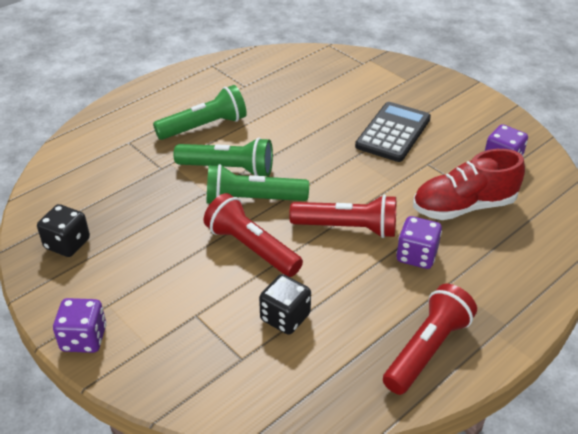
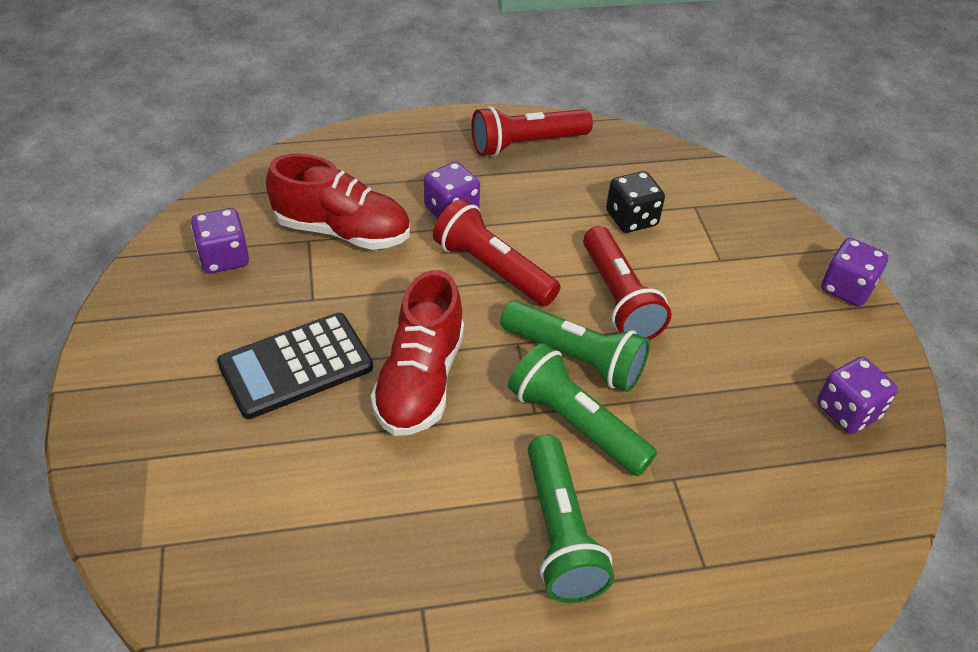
camera: 150 degrees left, 5 degrees up
(67, 244) = (847, 411): black dice -> purple dice
(204, 126) = (560, 533): green flashlight -> green flashlight turned 105 degrees counterclockwise
(326, 153) = (420, 380): none -> red shoe

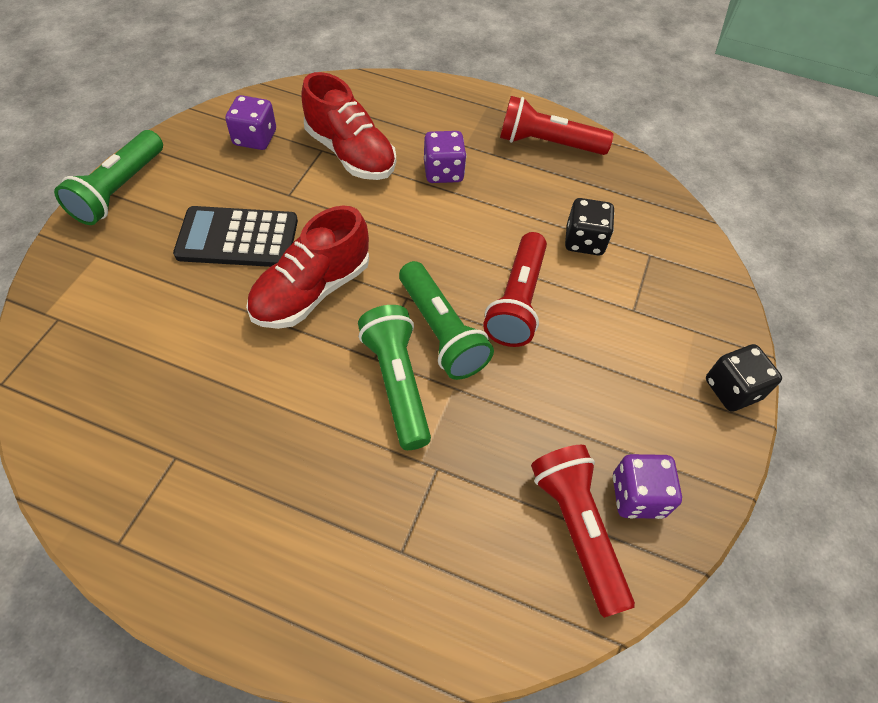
camera: 30 degrees right, 10 degrees up
(492, 269) = (436, 231): red flashlight -> red flashlight (577, 529)
(560, 533) = (314, 460): green flashlight -> green flashlight (119, 190)
(846, 288) = (732, 389): purple dice -> black dice

